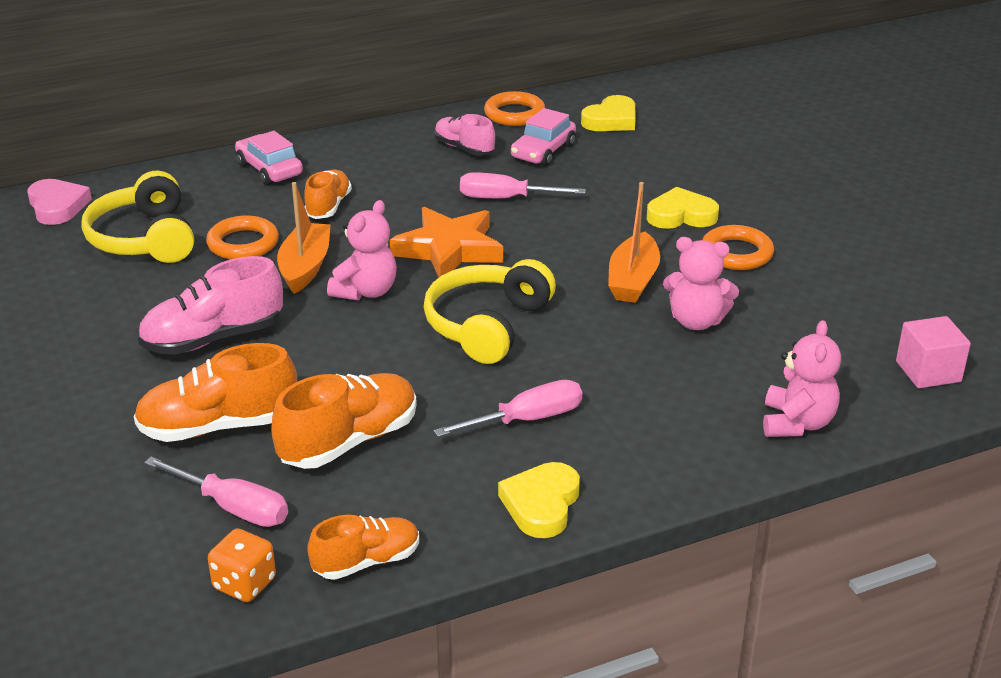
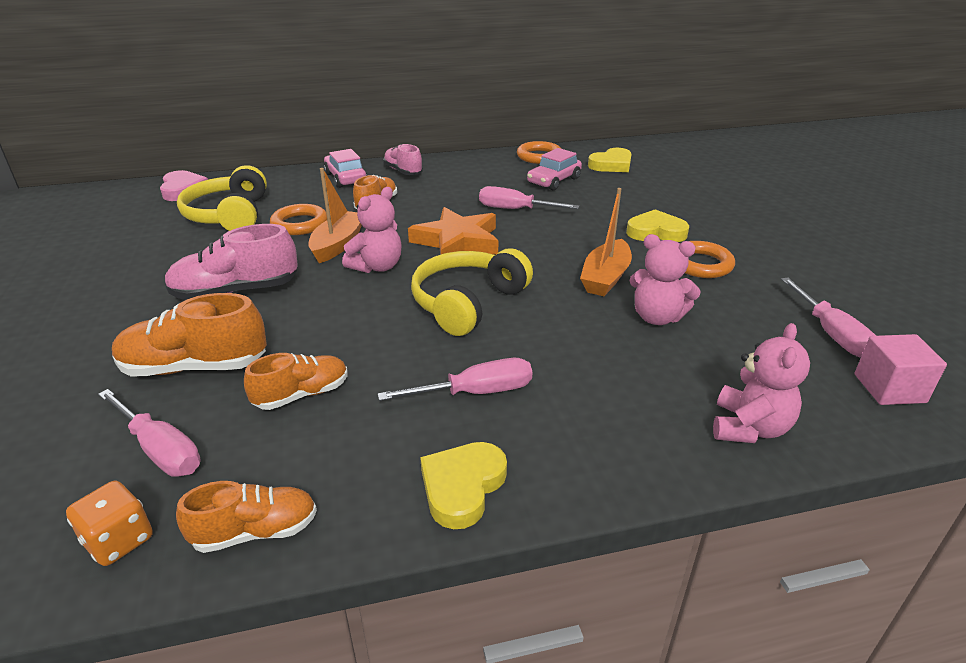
camera: 10 degrees right, 0 degrees up
(349, 441) = (302, 394): orange shoe -> orange shoe, size x0.64
(464, 148) = (494, 175): pink shoe -> pink shoe (403, 171)
(876, 321) = (831, 334): none -> pink screwdriver

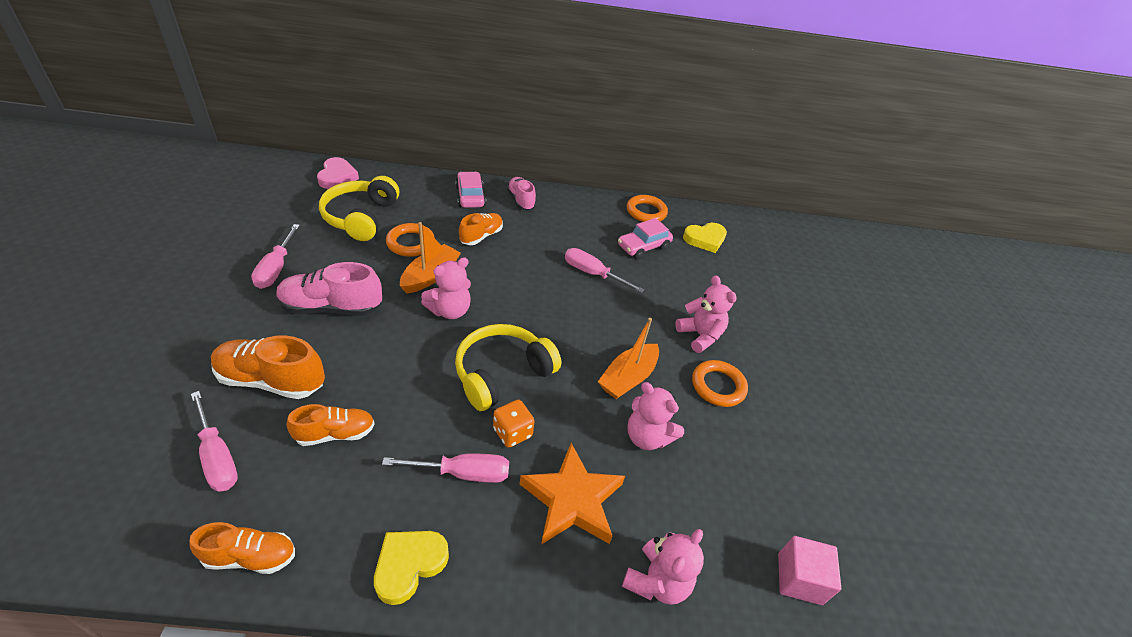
camera: 10 degrees right, 10 degrees up
(119, 540) = (160, 533): orange dice -> orange dice (512, 432)
(457, 241) = (526, 299): orange star -> orange star (572, 500)
(656, 232) = (700, 335): yellow heart -> pink teddy bear
(831, 334) = (786, 502): pink screwdriver -> pink screwdriver (276, 269)

